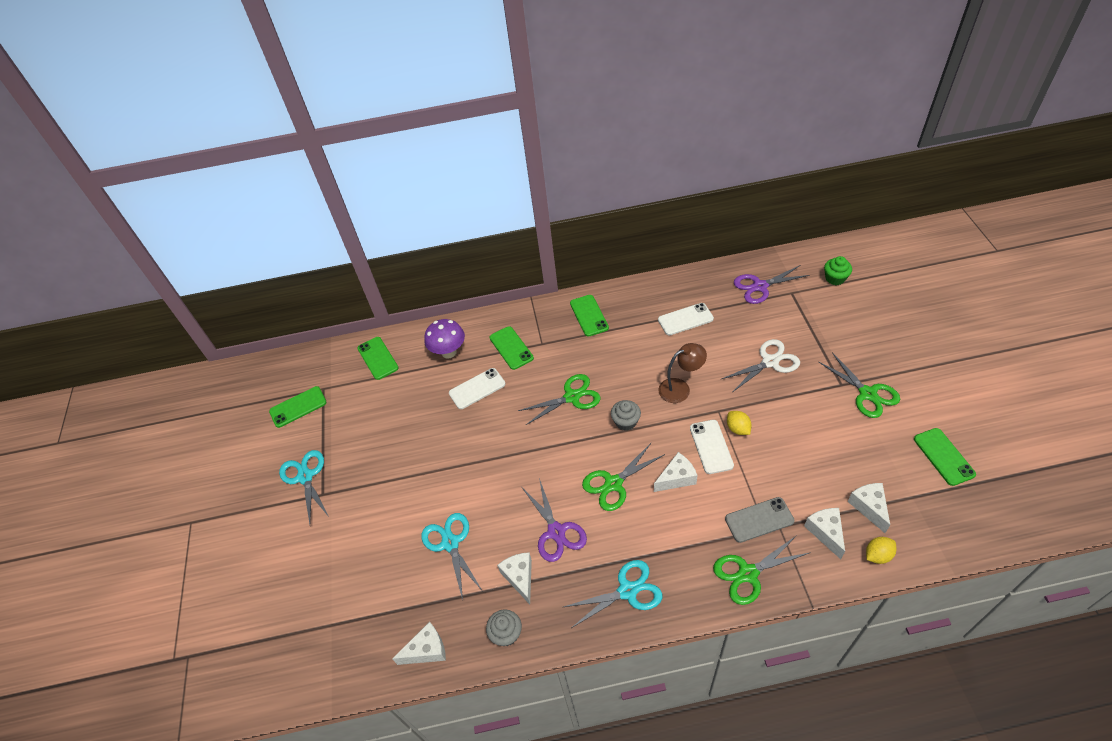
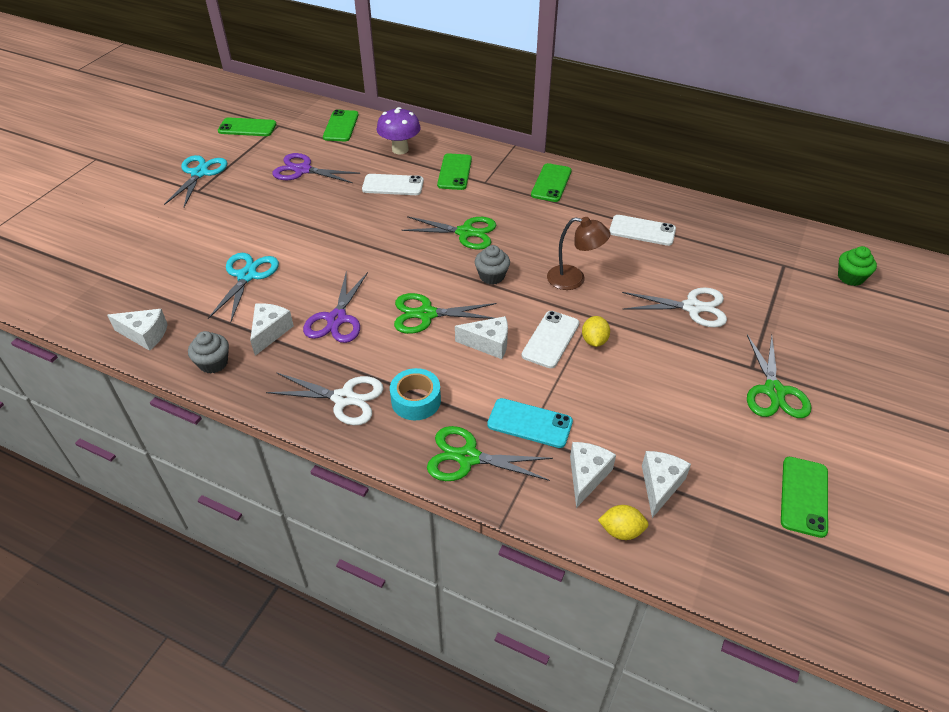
camera: 30 degrees right, 5 degrees down
(627, 591) = (344, 398): turquoise scissors -> white scissors
(675, 556) = (416, 400): none -> turquoise tape
(759, 520) = (530, 423): grey phone -> turquoise phone
(760, 286) = (753, 243): purple scissors -> purple scissors (303, 170)

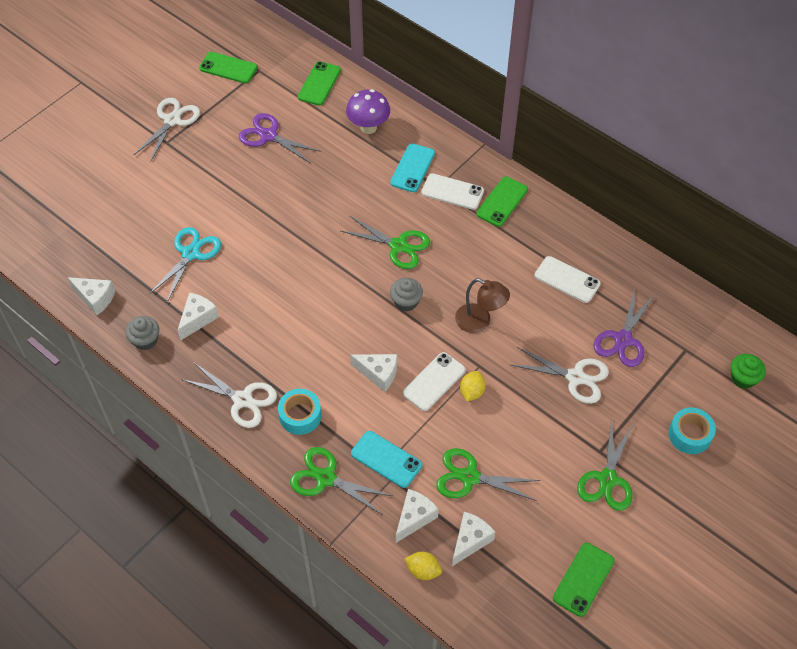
camera: 15 degrees right, 10 degrees up
(199, 173) = (172, 120): turquoise scissors -> white scissors
(337, 319) = (257, 318): purple scissors -> purple scissors (623, 339)
(393, 185) = (348, 173): white phone -> white phone (452, 192)
(426, 314) = (335, 330): green scissors -> green scissors (469, 477)
(454, 172) = (412, 168): green phone -> turquoise phone
(830, 334) = (689, 435): none -> turquoise tape

